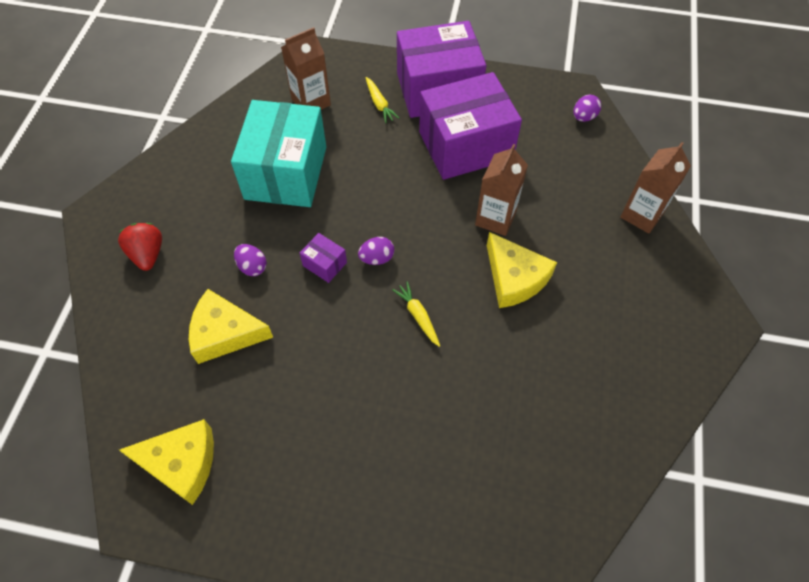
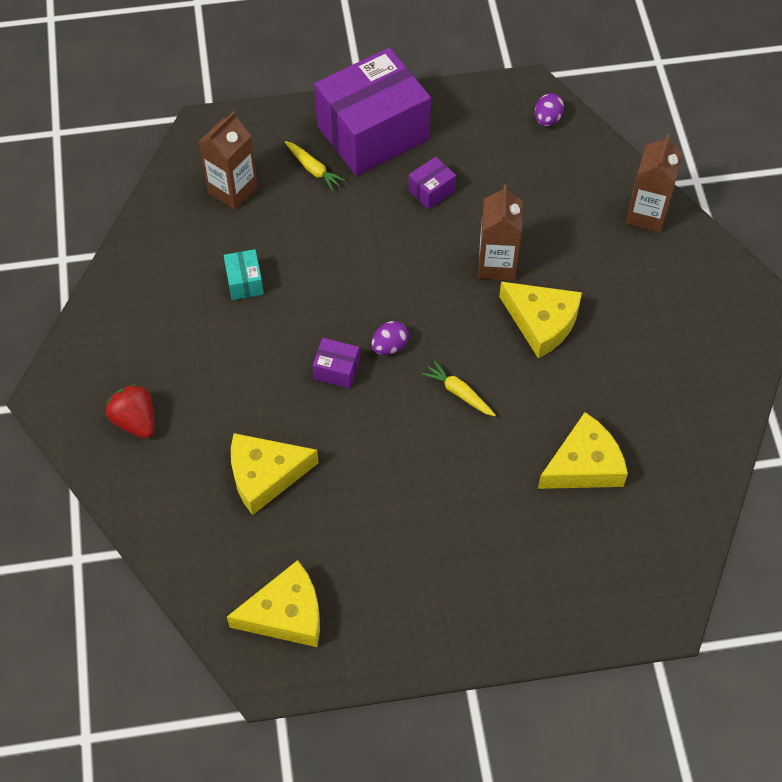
camera: 20 degrees left, 0 degrees up
(252, 267) = (259, 397): purple egg -> none
(286, 173) = (244, 282): turquoise box -> turquoise box, size x0.40
(465, 145) = (431, 191): purple box -> purple box, size x0.40
(503, 418) = (584, 465): none -> yellow cheese

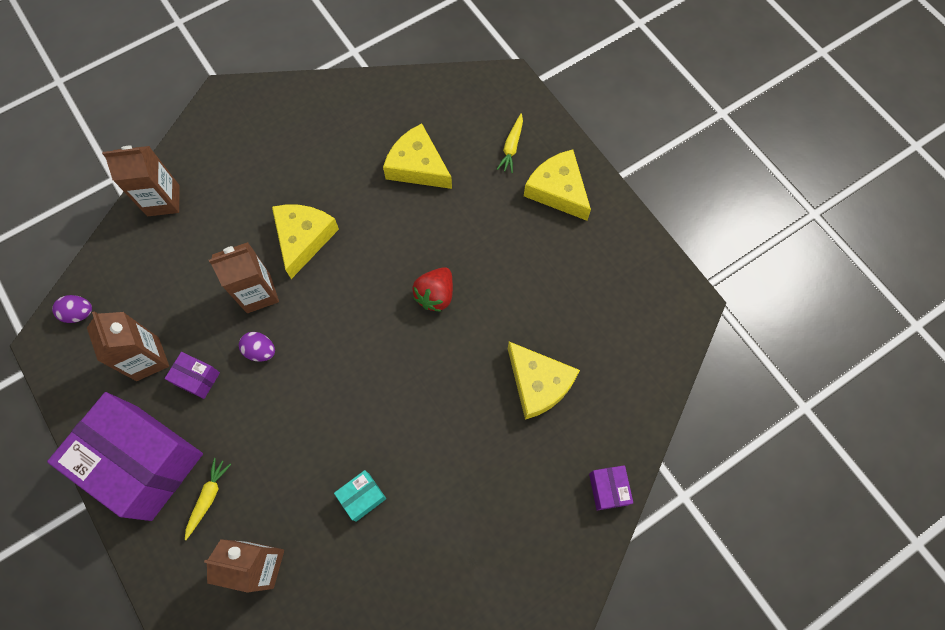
camera: 115 degrees left, 10 degrees up
(135, 421) = (543, 518): red strawberry -> red strawberry (435, 295)
(286, 614) = (638, 313): yellow cheese -> yellow cheese (558, 190)
(336, 370) = (417, 374): purple box -> purple box (608, 489)
(389, 346) = (376, 342): purple egg -> purple egg (261, 351)
(459, 393) = (396, 272): yellow carrot -> yellow carrot (511, 147)
(472, 159) = (147, 359): none -> brown carton

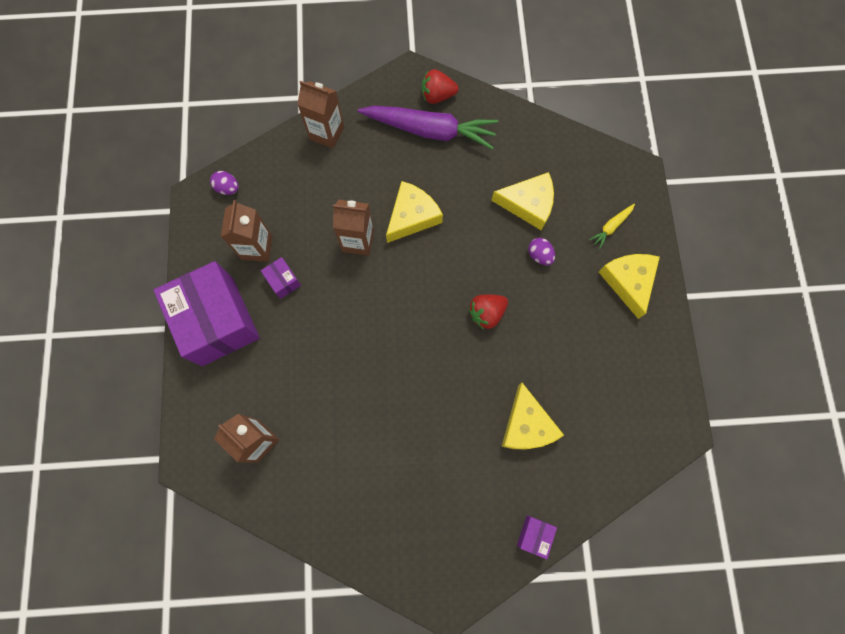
camera: 30 degrees right, 5 degrees up
(208, 497) = (247, 372): yellow carrot -> none
(261, 351) = (337, 285): purple egg -> purple egg (539, 255)
(264, 106) = (437, 96): none -> red strawberry
(275, 144) = (430, 130): none -> purple carrot
(362, 497) = (352, 434): turquoise box -> none
(417, 166) = (528, 204): yellow cheese -> yellow cheese turned 120 degrees clockwise

